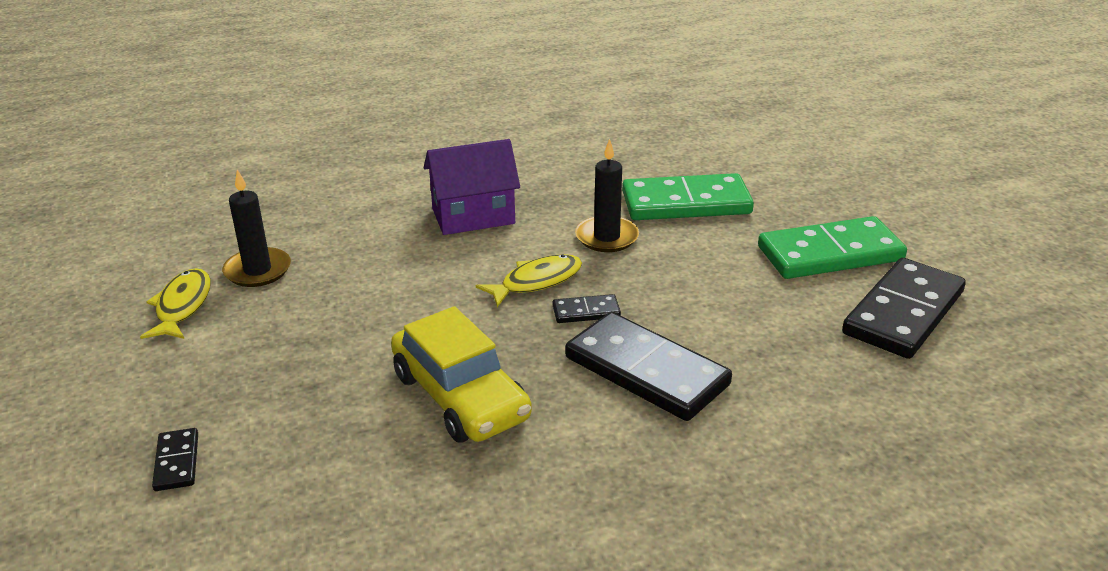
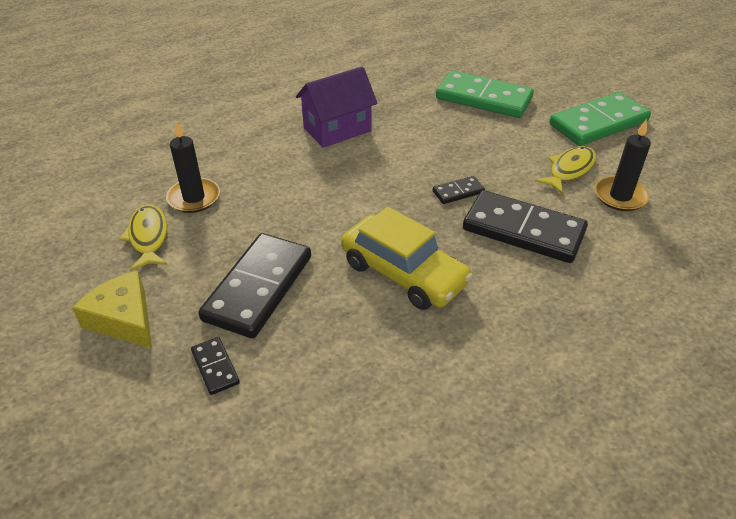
camera: 15 degrees left, 10 degrees up
(106, 391) = (124, 319): none -> yellow cheese
(536, 282) = (411, 174): yellow fish -> yellow fish (569, 170)
(607, 237) = (442, 132): black candle -> black candle (620, 196)
(686, 203) = (483, 98): green domino -> green domino turned 45 degrees clockwise
(903, 313) = (667, 159): black domino -> black domino (258, 288)

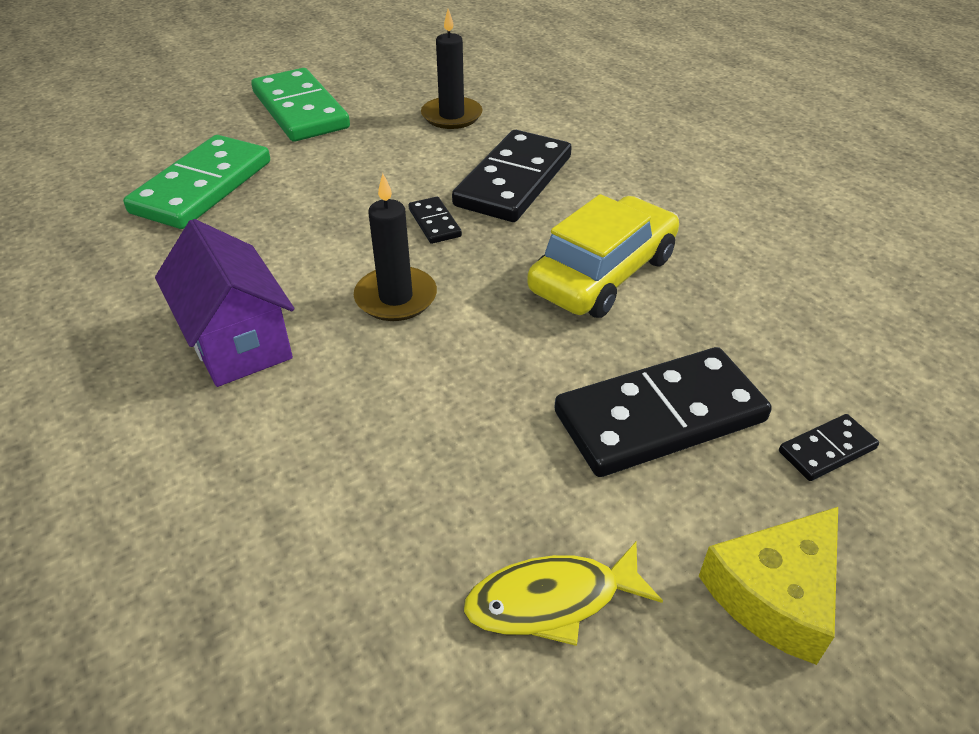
camera: 90 degrees left, 0 degrees up
(194, 198) = (426, 539): black candle -> black candle (396, 297)
(258, 288) = (659, 416): black domino -> black domino turned 45 degrees counterclockwise
(569, 170) = (397, 140): yellow fish -> none

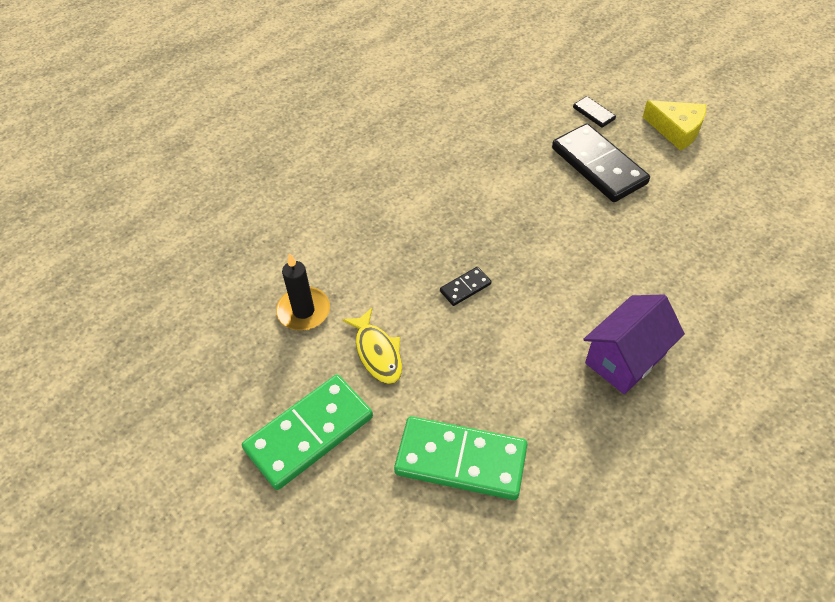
camera: 100 degrees left, 10 degrees up
(396, 297) = (552, 289): black candle -> none
(513, 181) = (399, 253): black domino -> none
(552, 600) = (716, 191): yellow fish -> yellow fish (377, 352)
(602, 274) = (493, 196): yellow car -> none

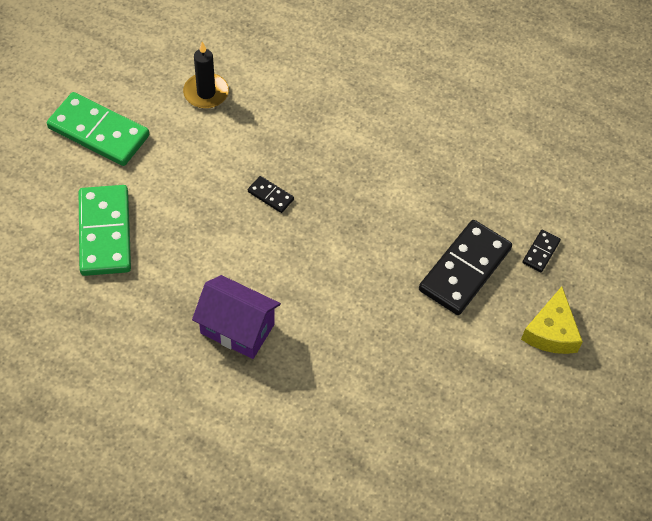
camera: 65 degrees right, 5 degrees up
(377, 352) = (183, 153): yellow fish -> none

